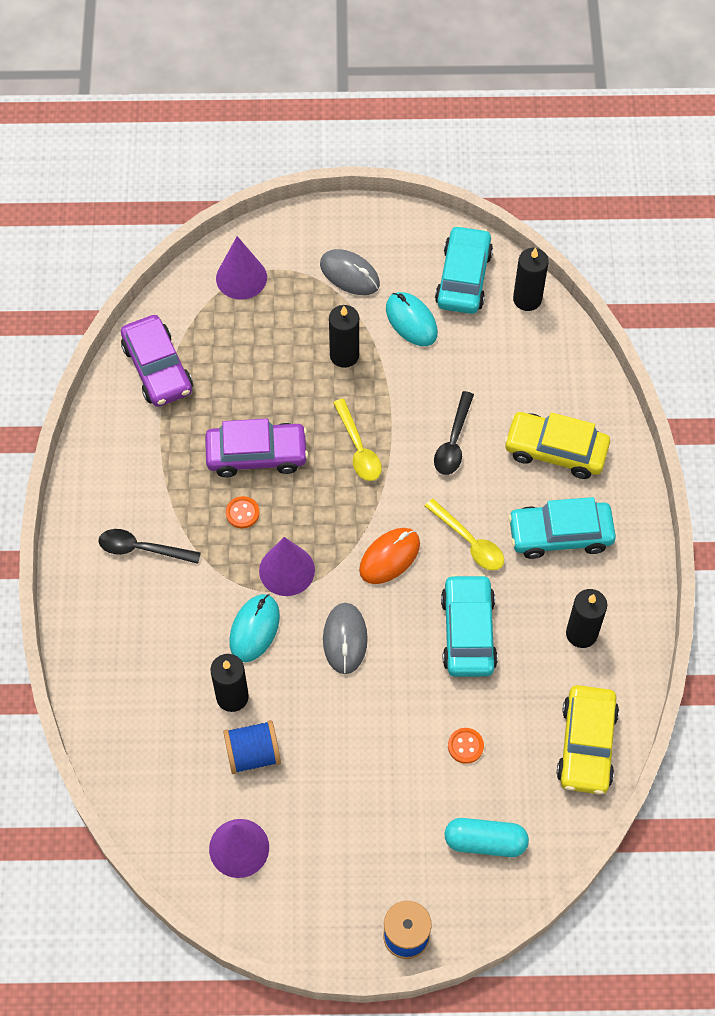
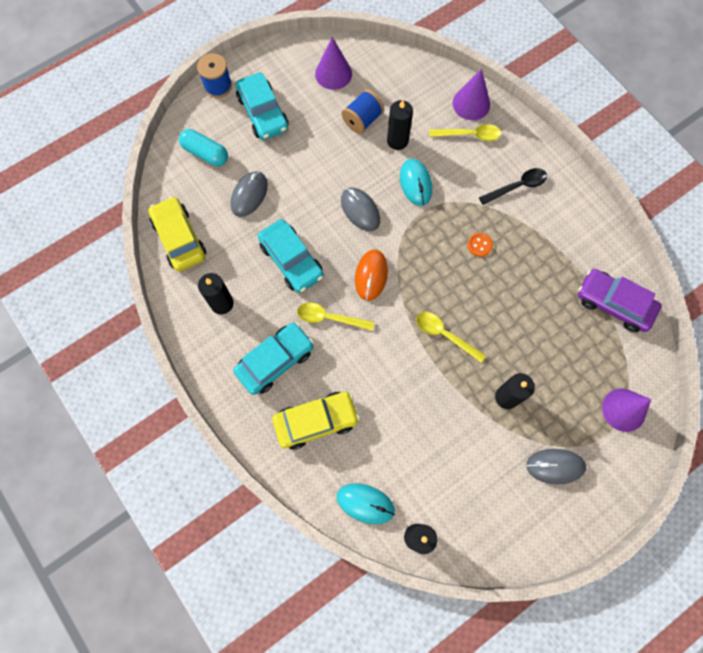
camera: 145 degrees right, 10 degrees up
(140, 646) = (470, 135): none -> yellow spoon
(257, 455) = (503, 287): purple car -> none
(287, 570) = (425, 228): purple cone -> purple cone (471, 103)
(411, 321) = (484, 457): turquoise mouse -> turquoise mouse (365, 503)
(453, 442) = (388, 381): black spoon -> none
(463, 278) = (475, 522): turquoise car -> turquoise car (263, 113)
(465, 746) = (249, 195): orange button -> grey mouse
(485, 842) = (205, 153): turquoise capsule -> turquoise capsule turned 60 degrees clockwise

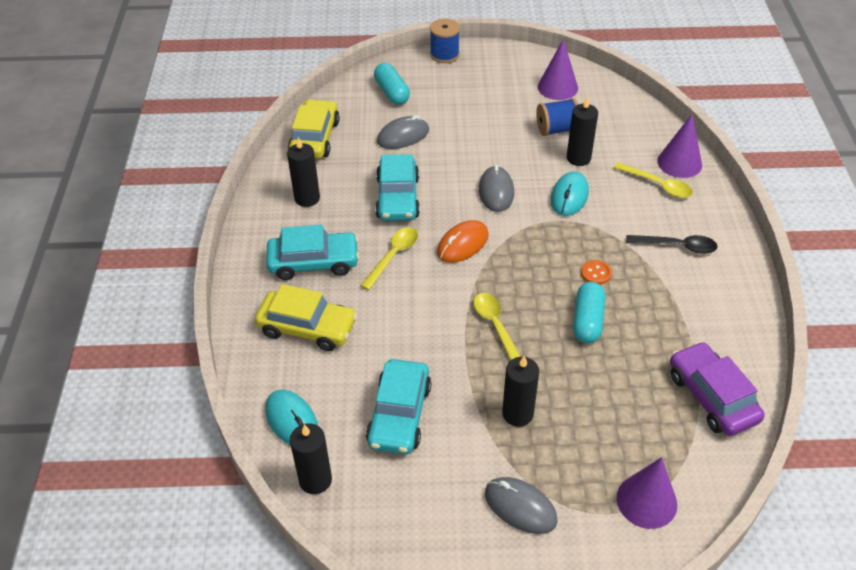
camera: 35 degrees right, 25 degrees down
(263, 113) = (467, 87): turquoise car -> turquoise car (399, 414)
(329, 318) = (393, 256): yellow spoon -> yellow spoon turned 75 degrees clockwise
(500, 291) = (587, 321): none -> turquoise capsule

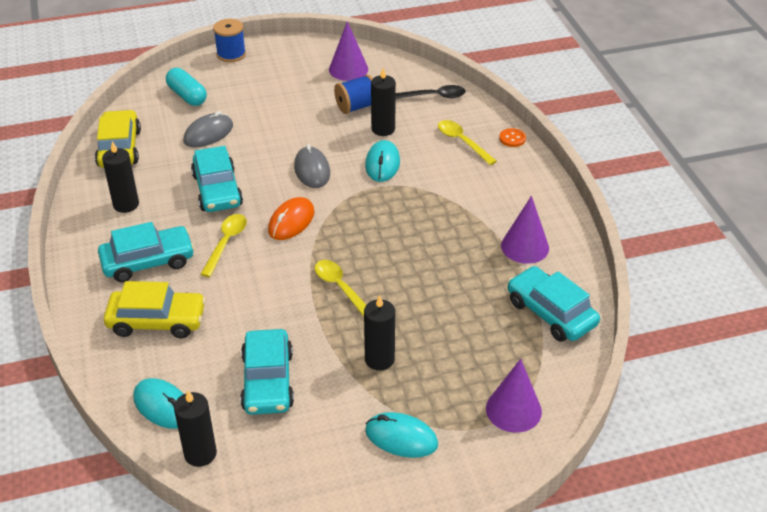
camera: 15 degrees left, 5 degrees down
(520, 507) = (401, 438): grey mouse -> turquoise mouse
(587, 321) = (425, 269): turquoise capsule -> none
(596, 273) = (423, 227): orange button -> orange button (512, 139)
(658, 185) = (462, 142): yellow spoon -> yellow spoon turned 150 degrees counterclockwise
(677, 246) = (491, 191): black spoon -> black spoon (433, 96)
(679, 163) = (477, 119): purple cone -> purple cone (525, 246)
(711, 397) = (551, 313): purple car -> turquoise car

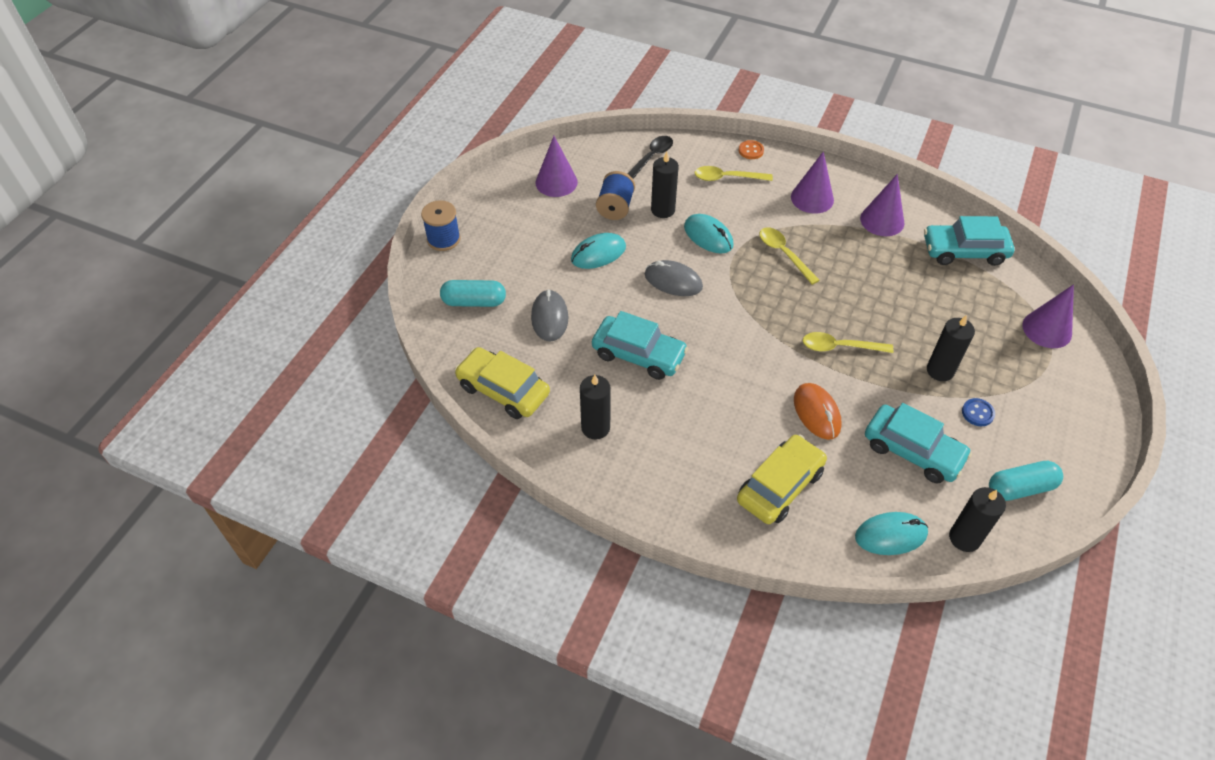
camera: 50 degrees left, 10 degrees up
(148, 261) = (693, 452): turquoise car -> none
(226, 243) = (717, 386): yellow spoon -> yellow spoon (783, 254)
(291, 221) = (729, 331): orange mouse -> orange mouse (816, 413)
(291, 468) = (1020, 488): none -> turquoise capsule
(353, 404) = (977, 413): none -> blue button
(401, 438) = (1032, 406): turquoise mouse -> turquoise mouse (598, 254)
(499, 196) = (812, 198): none -> purple cone

